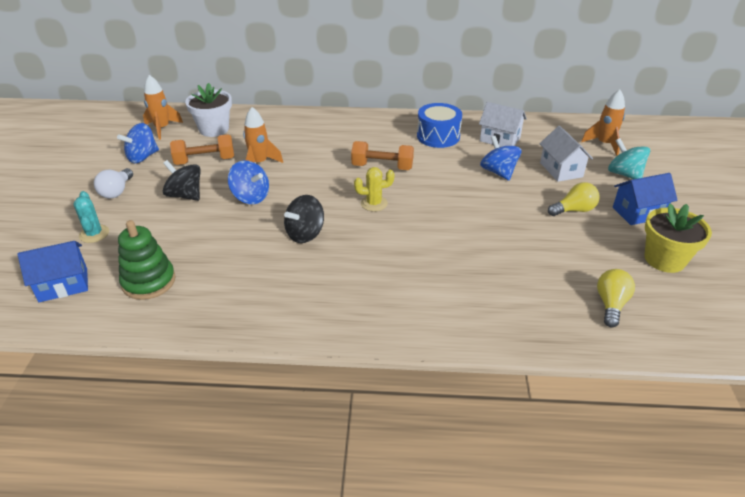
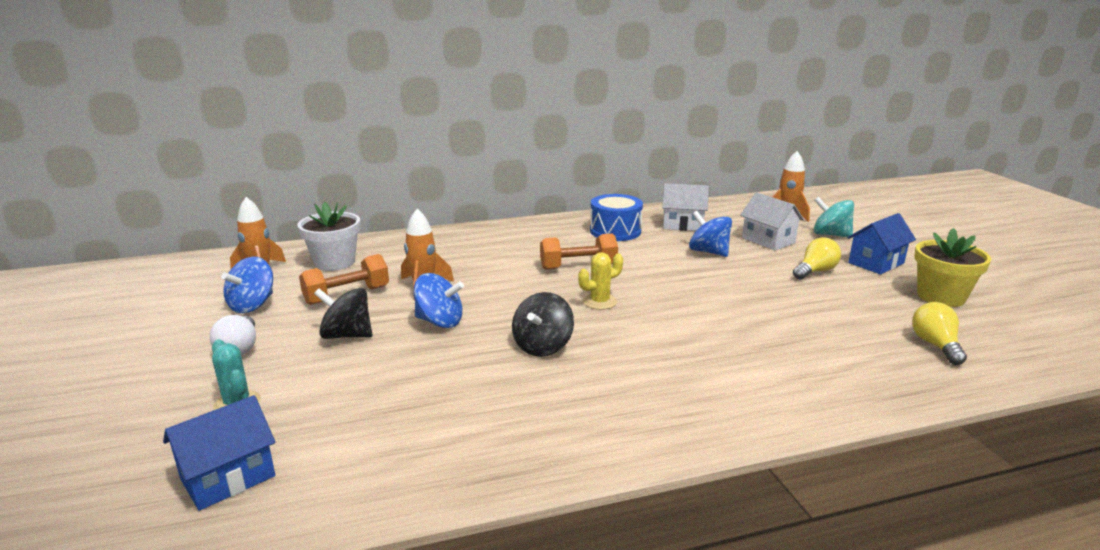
camera: 20 degrees left, 15 degrees down
(149, 282) = (366, 443): green stacking toy -> none

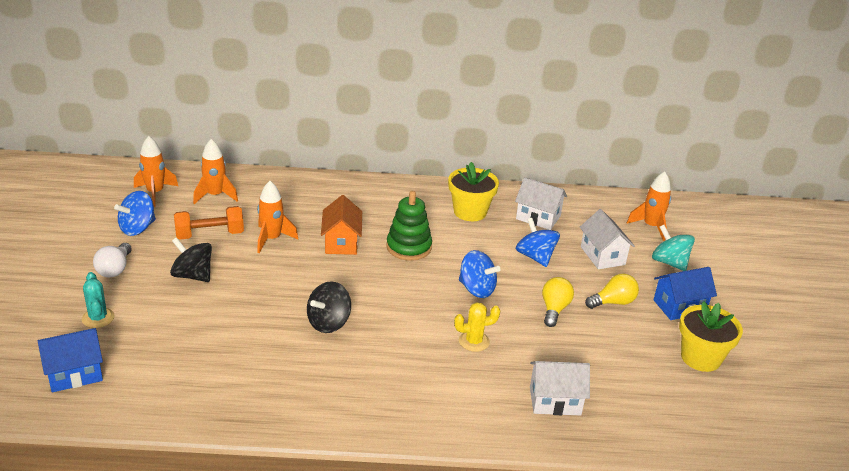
camera: 15 degrees right, 10 degrees up
(334, 262) = (215, 195): white flower pot -> orange rocket
(439, 322) = (266, 279): blue spinning top -> blue spinning top (476, 289)
(504, 275) = (341, 242): none -> orange house
(578, 267) = (409, 247): orange dumbbell -> green stacking toy
(599, 302) = (401, 290): yellow cactus -> yellow cactus (474, 341)
(615, 231) = (470, 212): blue drum -> yellow flower pot
(850, 363) = (555, 401): none -> white house
(935, 345) = (642, 403): yellow light bulb -> yellow light bulb (554, 309)

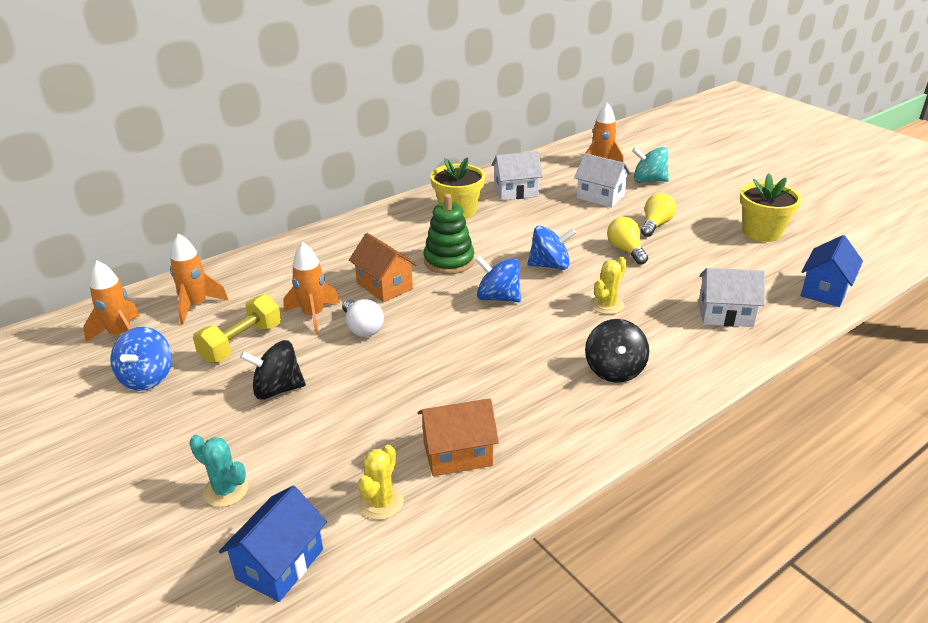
camera: 35 degrees left, 0 degrees up
(115, 269) = (176, 431): white light bulb -> white light bulb (362, 328)
(161, 376) = (381, 502): none -> yellow cactus
(209, 234) = (241, 343): orange dumbbell -> yellow dumbbell
(236, 376) = (457, 454): none -> orange house
(328, 323) = (471, 357): black spinning top -> black spinning top (614, 370)
(535, 257) = (556, 220): blue spinning top -> blue spinning top (498, 297)
(555, 401) = (725, 314): white house -> white house turned 45 degrees clockwise
(679, 306) = (699, 206): blue house -> blue house (825, 290)

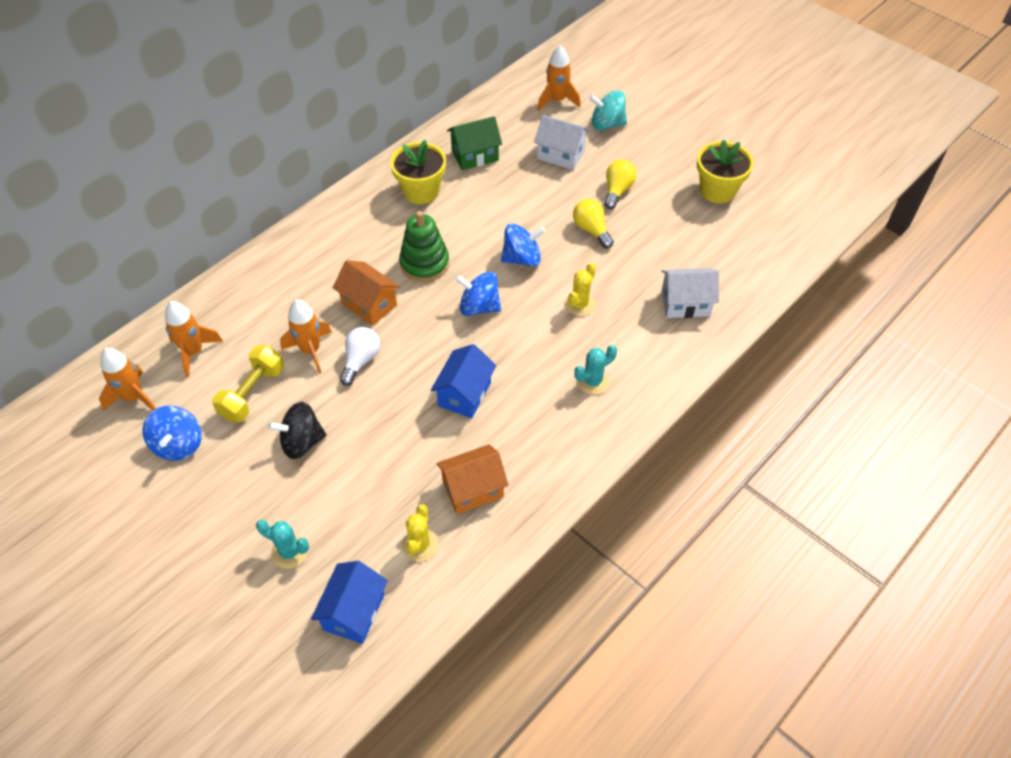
camera: 10 degrees left, 20 degrees up
(362, 328) = (360, 360): white light bulb -> white light bulb turned 120 degrees counterclockwise
(516, 192) = (475, 155): white house -> green house
(614, 370) = (593, 381): black spinning top -> turquoise cactus
(825, 290) = (772, 263): blue house -> blue house (464, 394)

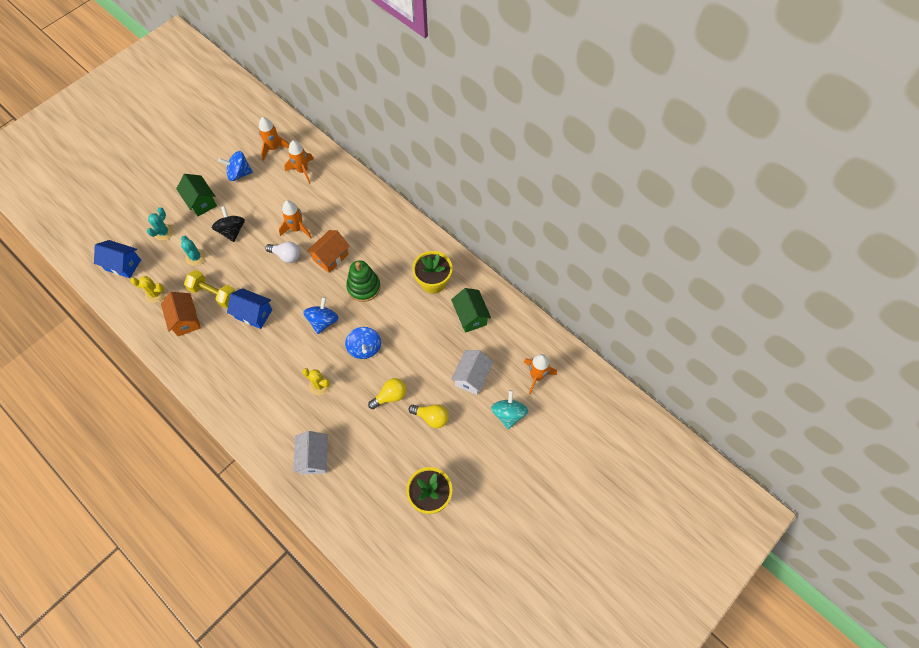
camera: 90 degrees right, 10 degrees up
(231, 498) = (201, 202): none -> green house
(252, 393) = (269, 203): yellow dumbbell -> yellow dumbbell (213, 294)
(593, 381) = (253, 390): turquoise cactus -> turquoise cactus (195, 257)

